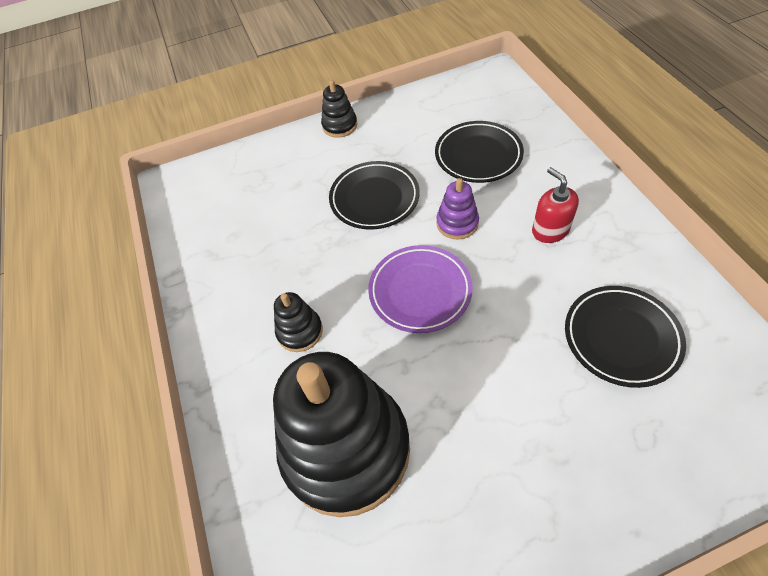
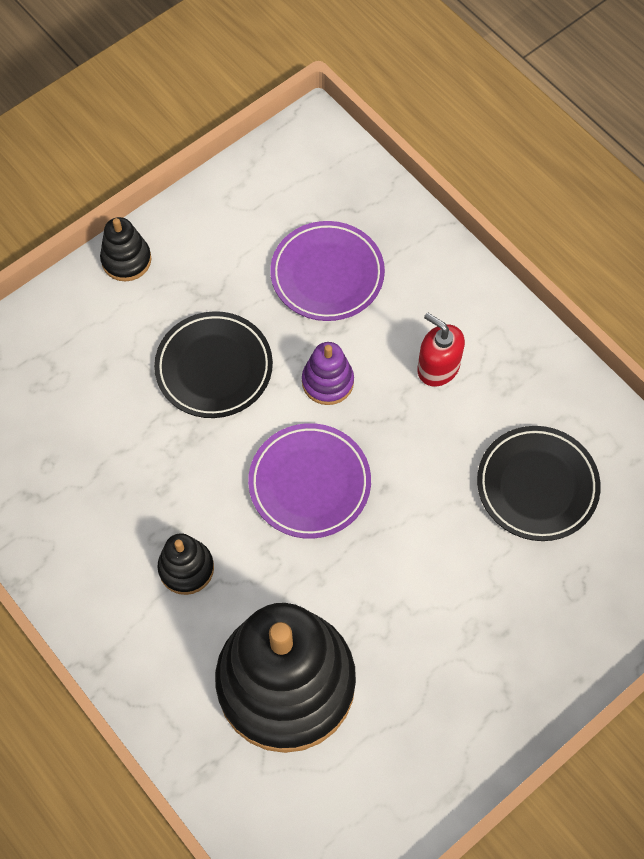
camera: 25 degrees left, 10 degrees up
(478, 155) = (327, 274): black plate -> purple plate

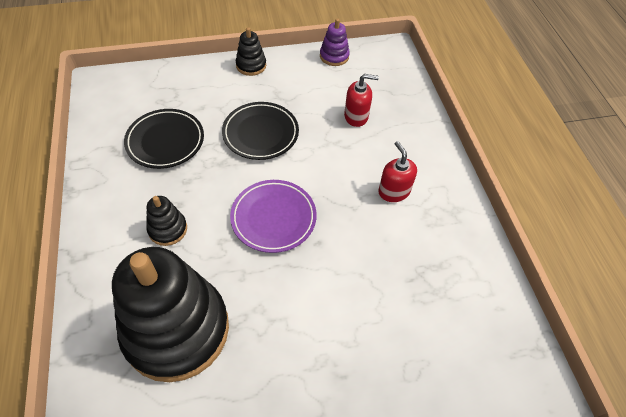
camera: 25 degrees right, 10 degrees down
(327, 274) = (356, 116): purple plate -> red soap dispenser
(327, 382) = (321, 169): purple stacking toy -> purple stacking toy (334, 56)
(537, 486) = (420, 290): black plate -> black plate (165, 141)

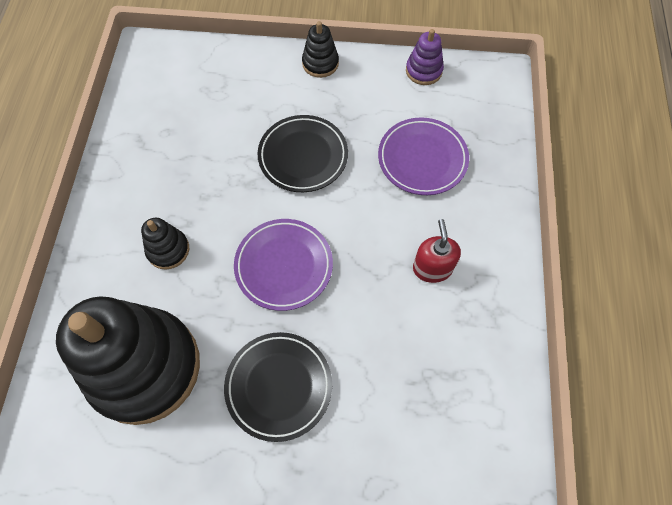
camera: 20 degrees right, 10 degrees up
(165, 141) = (196, 142): black plate -> black plate (279, 386)
(356, 116) = (422, 159): red soap dispenser -> purple plate

